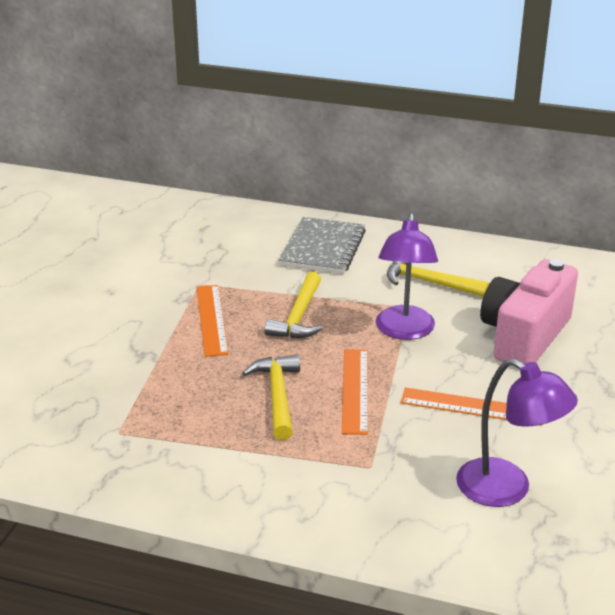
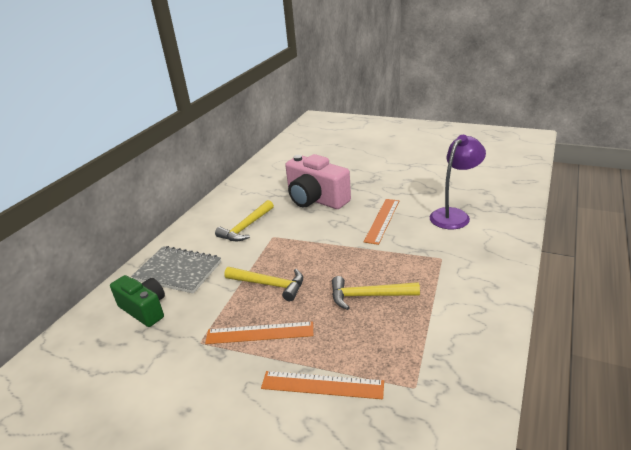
camera: 80 degrees left, 0 degrees up
(253, 241) = (144, 309): none -> green camera
(355, 390) = (364, 261): orange ruler -> orange ruler (322, 385)
(404, 331) = (300, 239): purple lamp -> none

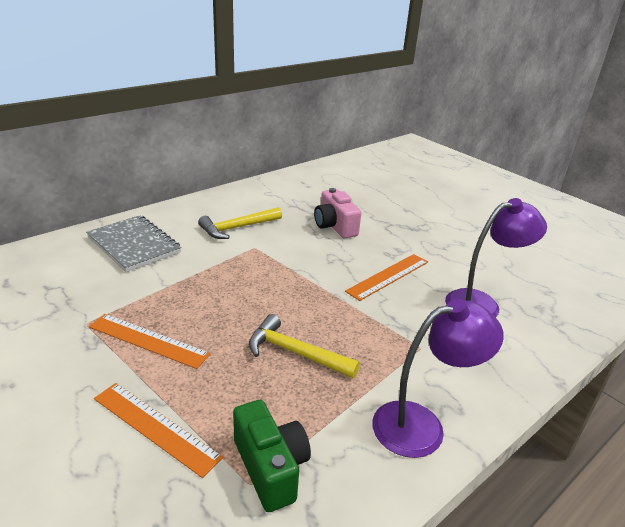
camera: 20 degrees right, 0 degrees up
(144, 309) = (70, 269): green camera -> green camera (270, 467)
(270, 285) = (205, 295): yellow hammer -> none
(316, 199) = (335, 226): pink camera -> pink camera, size x0.65
(482, 305) = (422, 425): none -> purple lamp

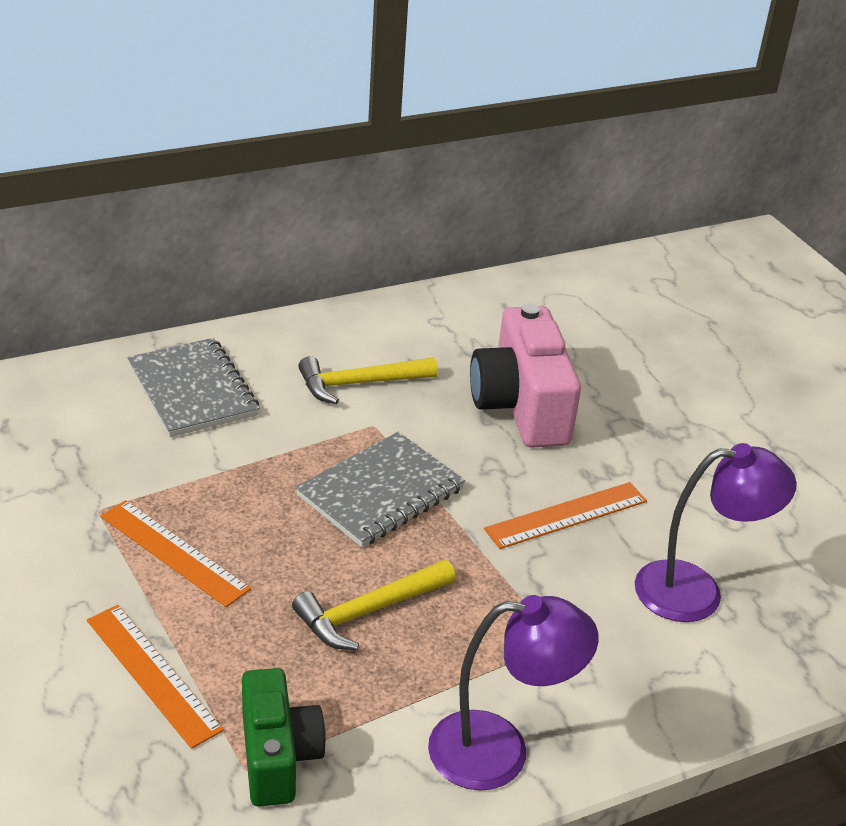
camera: 15 degrees right, 5 degrees up
(274, 282) = (381, 493): none -> grey notebook
(295, 353) = (368, 612): yellow hammer -> yellow hammer turned 75 degrees counterclockwise
(335, 226) = (521, 406): pink camera -> pink camera, size x1.55

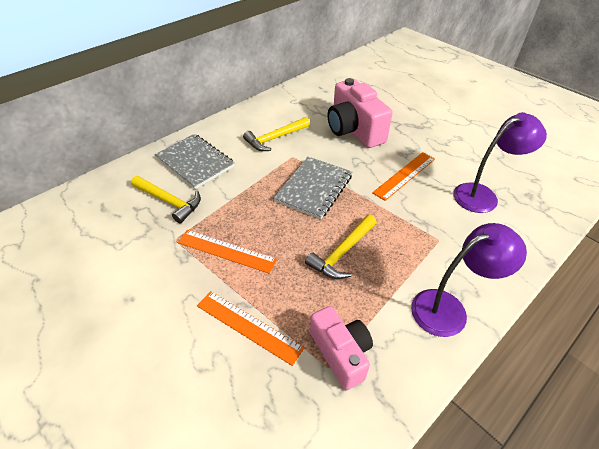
camera: 15 degrees left, 10 degrees up
(117, 446) = (169, 201): none -> yellow hammer
(277, 756) = (341, 353): green camera -> pink camera

